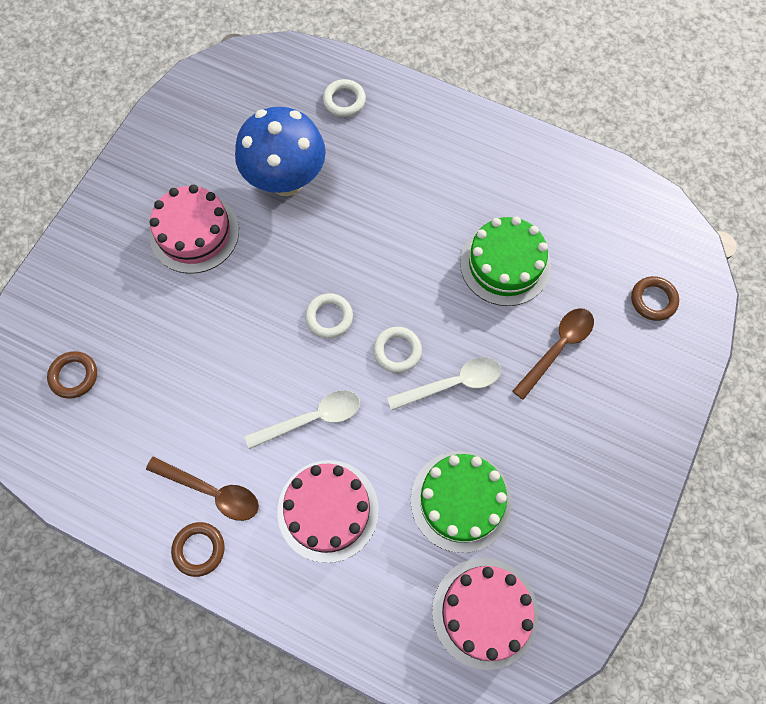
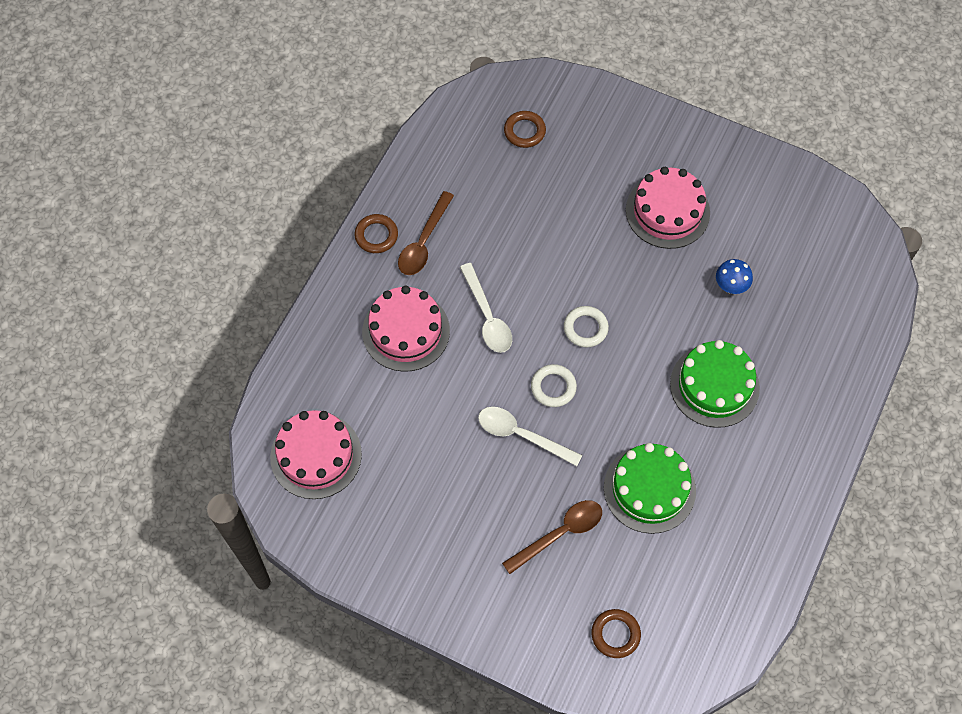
camera: 90 degrees right, 5 degrees down
(286, 180) = (730, 287): blue mushroom -> blue mushroom, size x0.43
(344, 101) = (831, 337): white ring -> none
(452, 384) = (521, 435): white spoon -> white spoon turned 135 degrees clockwise
(460, 501) = (411, 439): green cake -> green cake (714, 386)
(557, 348) = (559, 534): brown spoon -> brown spoon turned 75 degrees counterclockwise

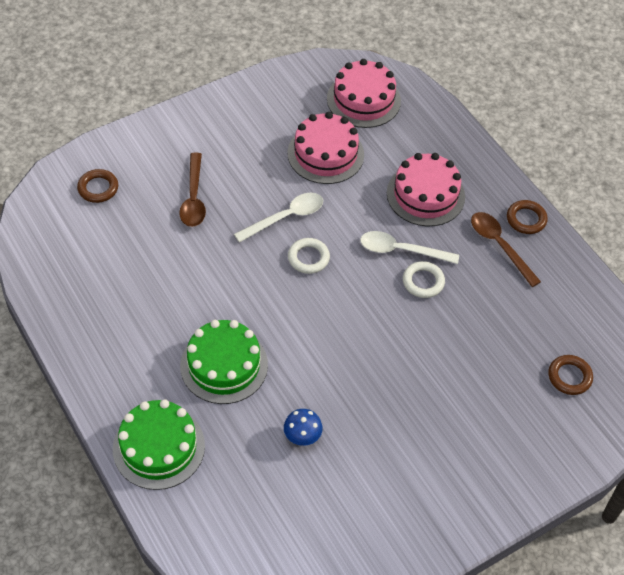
camera: 120 degrees right, 10 degrees down
(585, 328) = (342, 308): white ring -> white ring (423, 282)
(649, 489) = (179, 269): green cake -> green cake (159, 447)
(667, 211) = (411, 437): pink cake -> pink cake (325, 154)

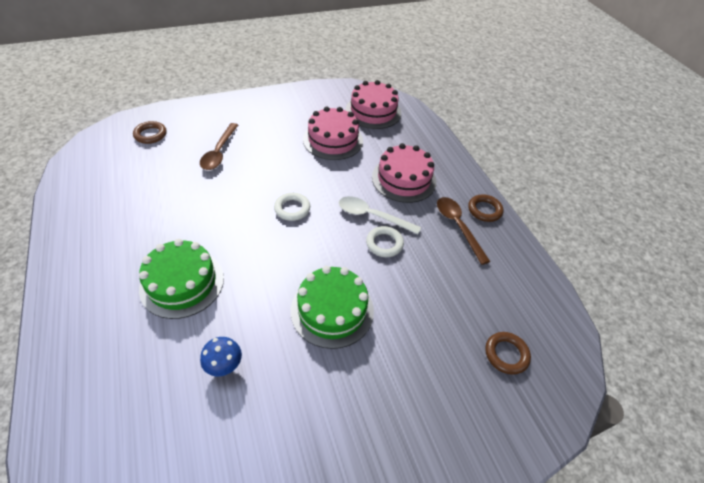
camera: 10 degrees right, 5 degrees down
(159, 447) = (83, 348): green cake -> green cake (332, 310)
(285, 217) = (285, 177): white spoon -> none

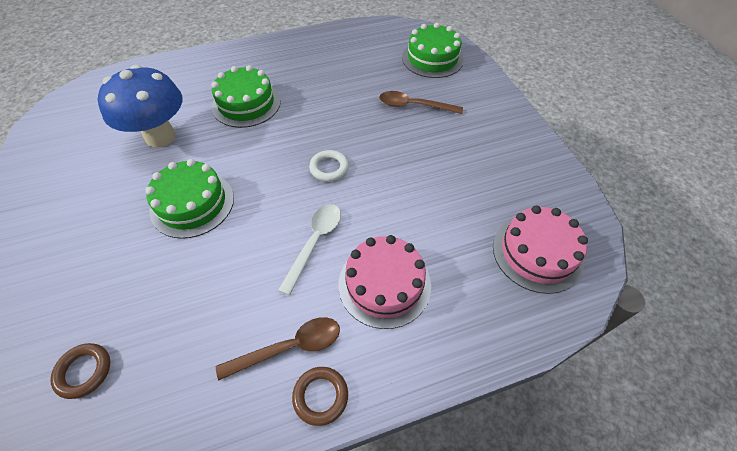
camera: 95 degrees right, 5 degrees up
(150, 135) = (432, 58): brown ring -> green cake
(224, 366) = (160, 137): blue mushroom -> blue mushroom, size x2.32
(333, 140) = (455, 203): pink cake -> none
(384, 244) = (269, 253): white ring -> none

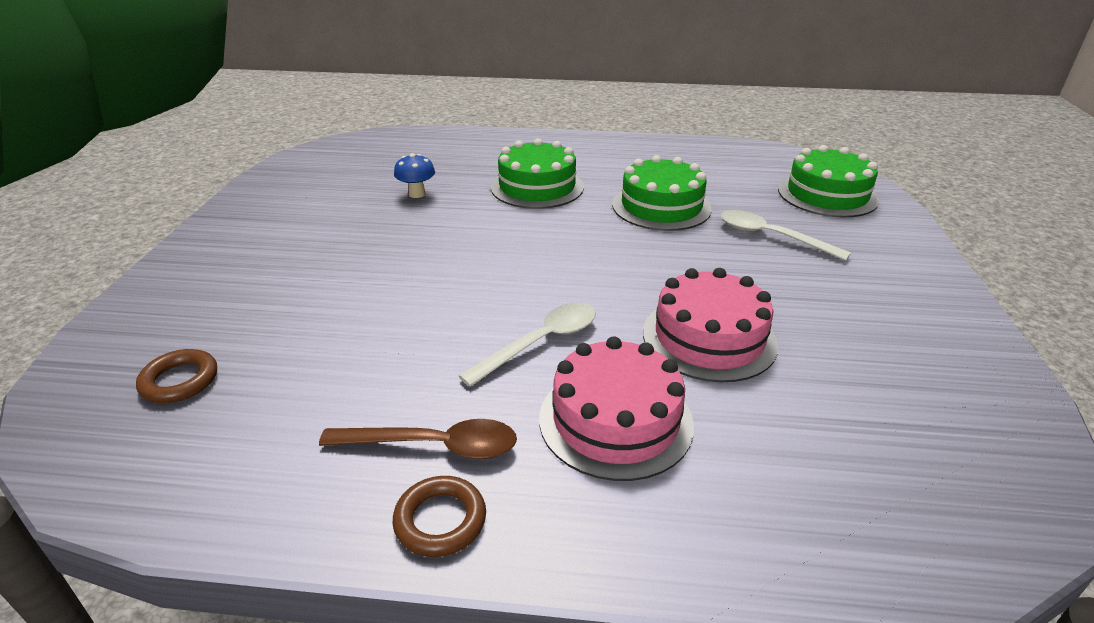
camera: 25 degrees right, 20 degrees down
(160, 137) = (417, 194): blue mushroom -> blue mushroom, size x0.43
(192, 204) = (411, 261): green cake -> green cake (661, 206)
(329, 168) = (608, 271): white ring -> none
(414, 106) = (771, 237): brown spoon -> white spoon
(537, 253) = (909, 465): pink cake -> pink cake (709, 338)

